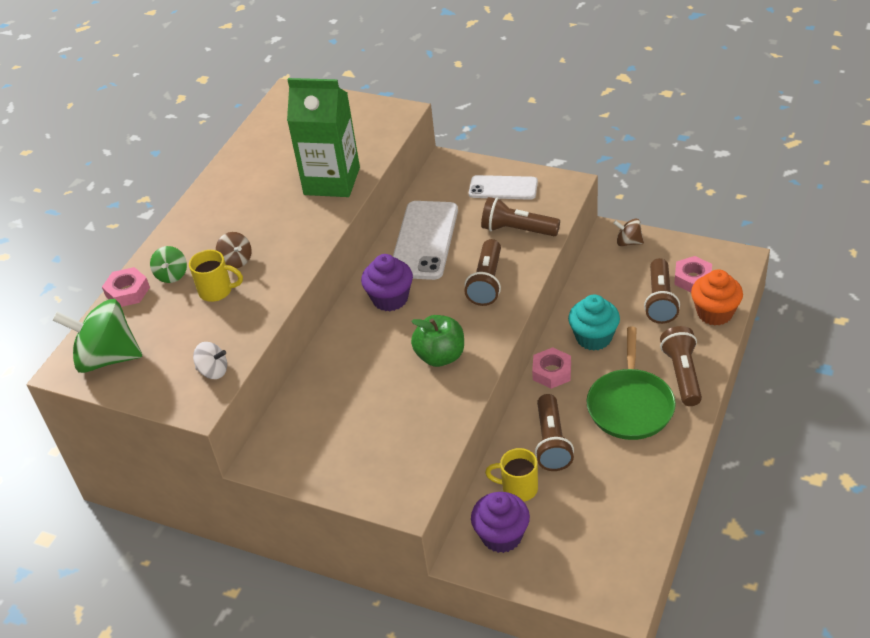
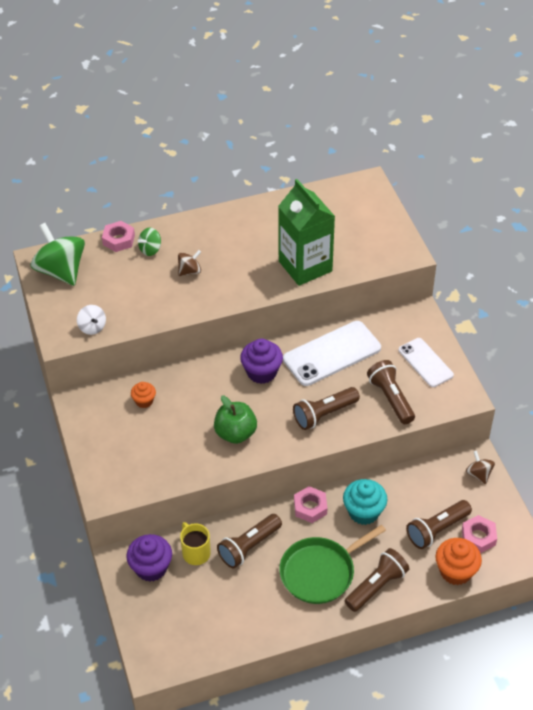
camera: 45 degrees right, 5 degrees up
(217, 291) = (156, 281): yellow mug -> none
(236, 261) = (190, 271): brown spinning top -> brown spinning top turned 135 degrees counterclockwise
(324, 405) = (144, 401): none -> orange cupcake

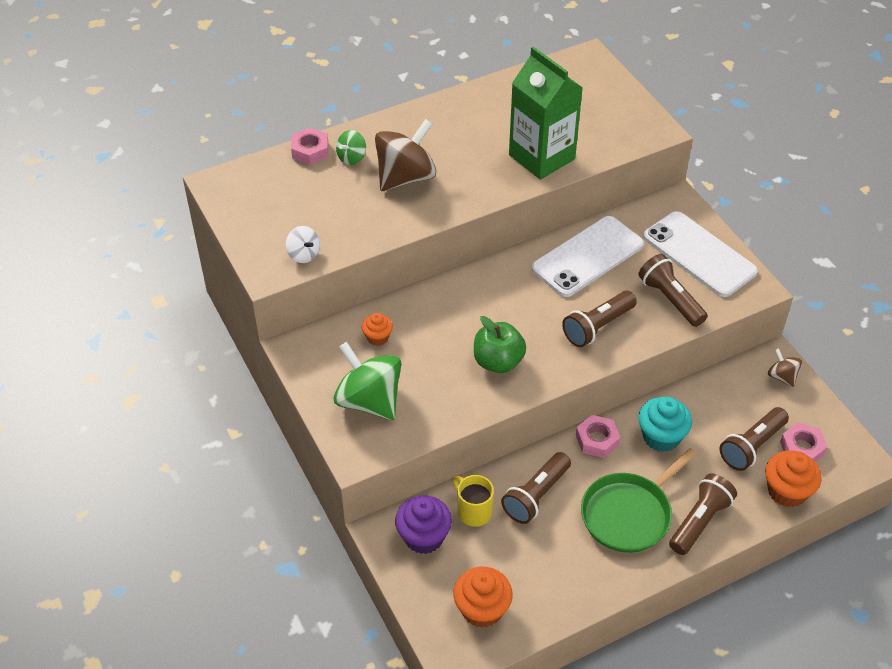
camera: 10 degrees left, 0 degrees up
(61, 271) = (248, 193): green spinning top -> green spinning top (369, 401)
(183, 632) = (482, 609): none -> orange cupcake
(190, 271) = (406, 177): brown spinning top -> brown spinning top, size x2.04
(261, 372) = (510, 287): purple cupcake -> none
(425, 363) = (699, 254): white phone -> white phone, size x1.59

